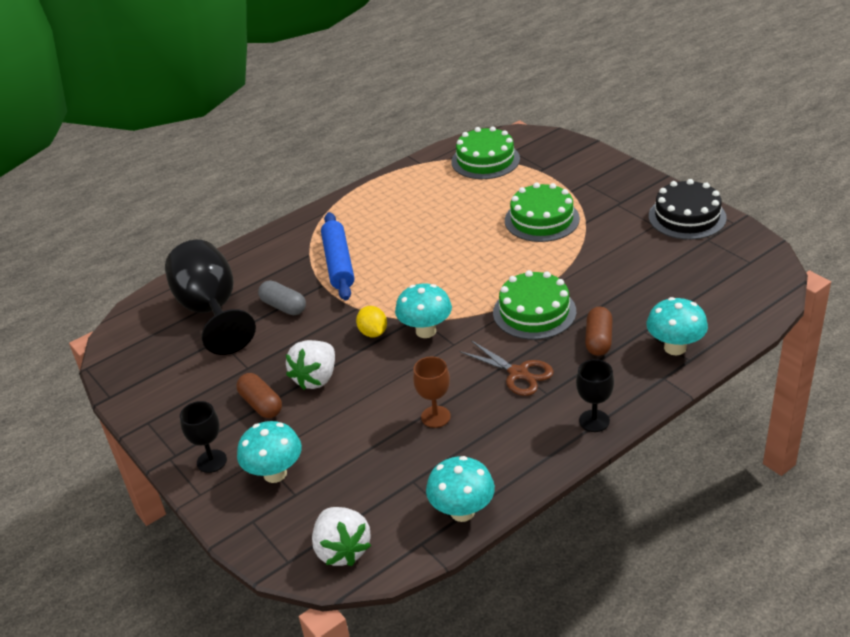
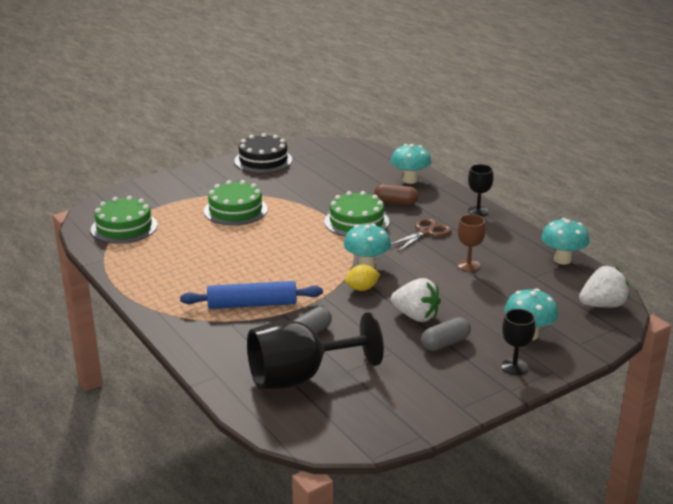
camera: 90 degrees left, 10 degrees down
(261, 404) = (445, 343): brown capsule -> grey capsule

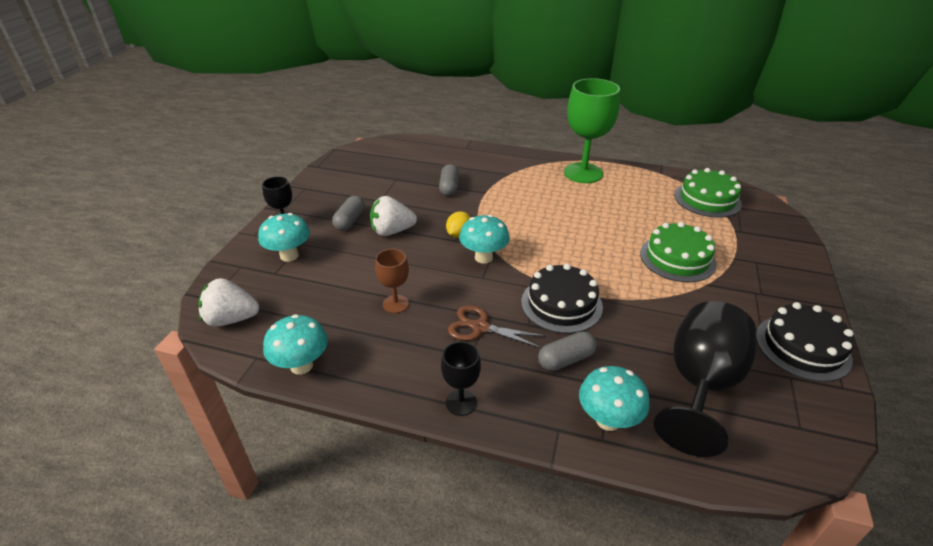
camera: 140 degrees right, 10 degrees up
(163, 289) = (583, 173): none -> green goblet
(252, 304) = (514, 189): blue rolling pin -> none
(300, 377) = (420, 164): black goblet -> black goblet (700, 385)
(356, 222) = (561, 304): green cake -> black cake
(396, 202) = (566, 359): brown capsule -> grey capsule
(425, 232) = (480, 327): brown scissors -> brown scissors turned 105 degrees clockwise
(602, 305) = (231, 319): white strawberry -> white strawberry turned 60 degrees clockwise

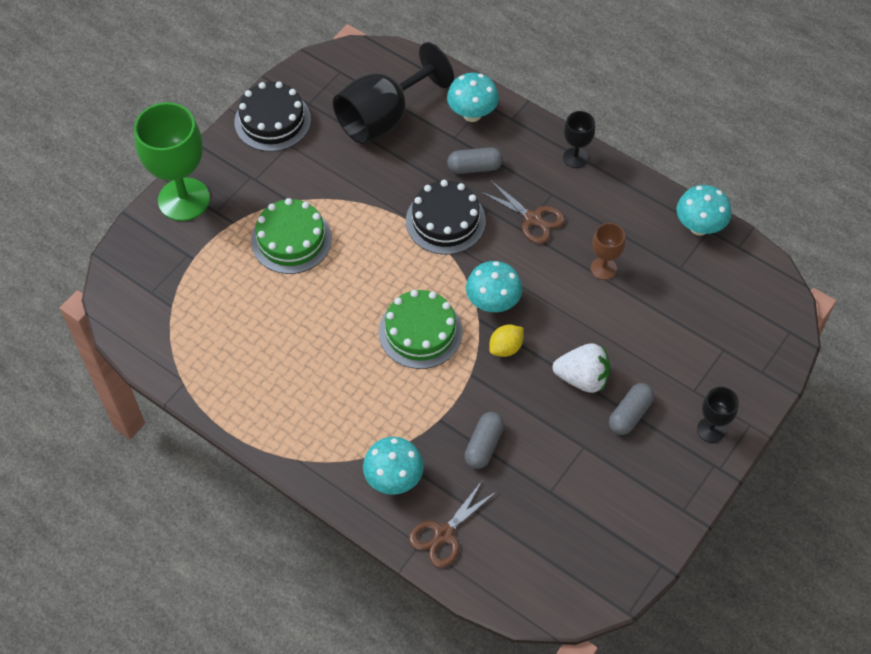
camera: 160 degrees left, 20 degrees up
(231, 319) = (765, 297): white strawberry -> none
(289, 256) = (707, 372): turquoise mushroom -> turquoise mushroom (394, 479)
(454, 153) = (444, 534): none -> brown scissors
(583, 173) = (286, 420): green goblet -> green goblet (184, 199)
(707, 199) = (173, 315): green cake -> green cake (420, 332)

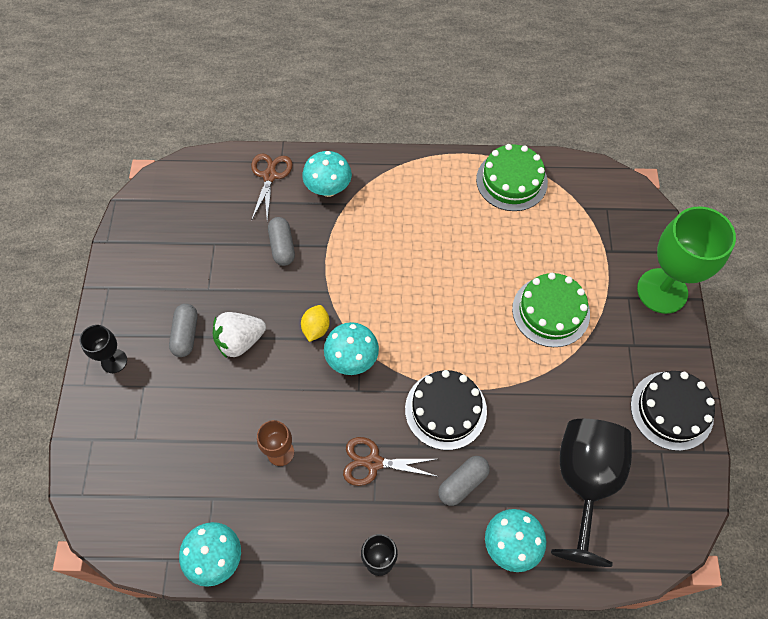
camera: 145 degrees right, 5 degrees up
(420, 332) = (390, 300): green cake -> green cake (511, 181)

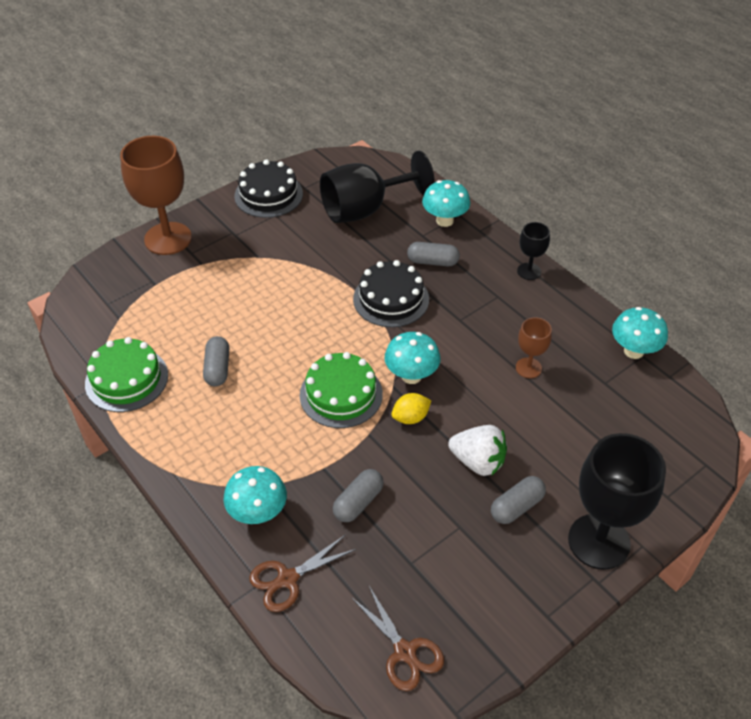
camera: 130 degrees left, 15 degrees down
(114, 361) = (599, 541): black goblet -> black goblet, size x2.02
(374, 463) = (473, 313): brown scissors -> brown scissors (405, 651)
(474, 239) = (217, 368): none -> grey capsule
(550, 311) = (246, 287): green cake -> green cake (341, 394)
(662, 291) = (168, 238): green goblet -> brown goblet

